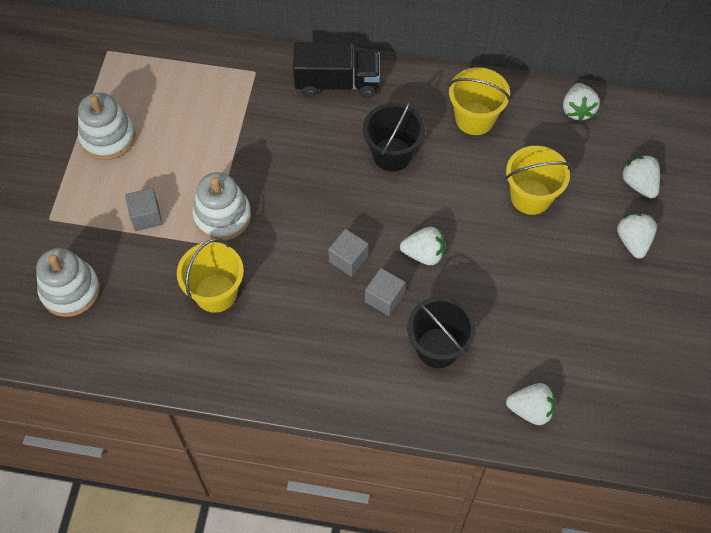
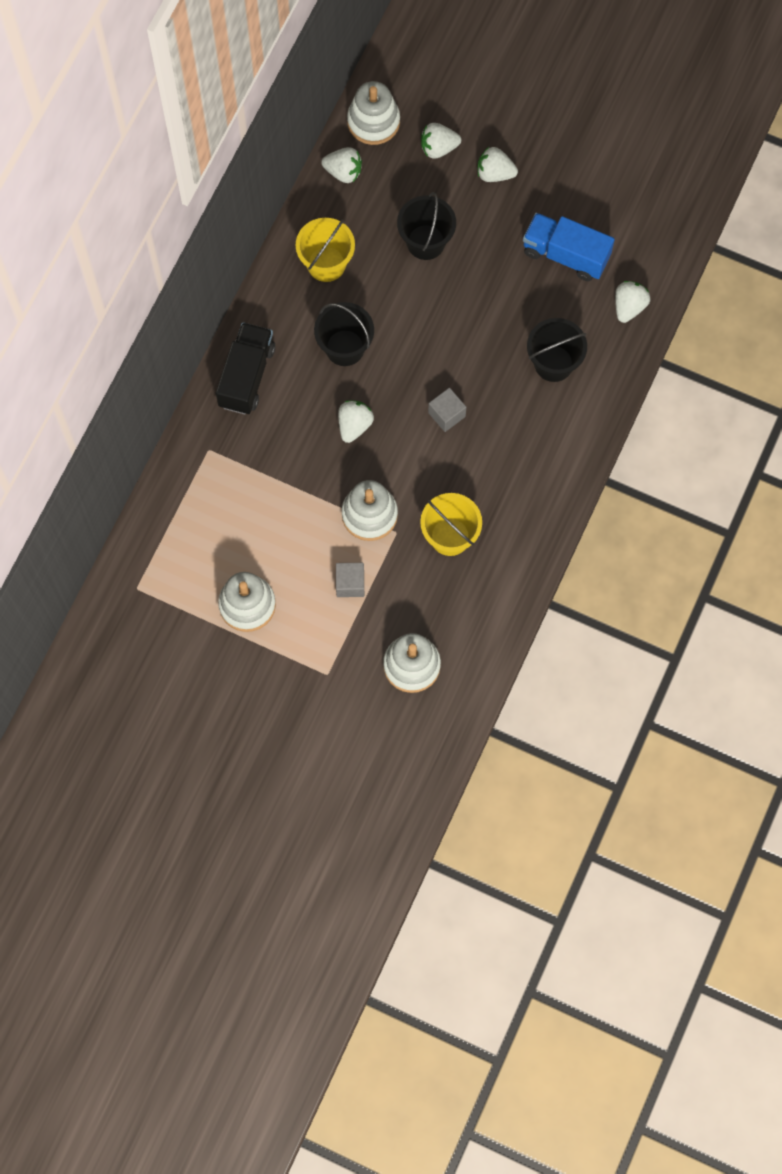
camera: 75 degrees left, 10 degrees up
(384, 298) = (494, 394): grey cube -> none
(424, 254) = (459, 349): white strawberry -> white strawberry (354, 425)
(531, 197) = (426, 242): yellow bucket -> black bucket
(567, 331) = (565, 255): none -> blue truck
(642, 122) = (373, 121): none -> white stacking toy

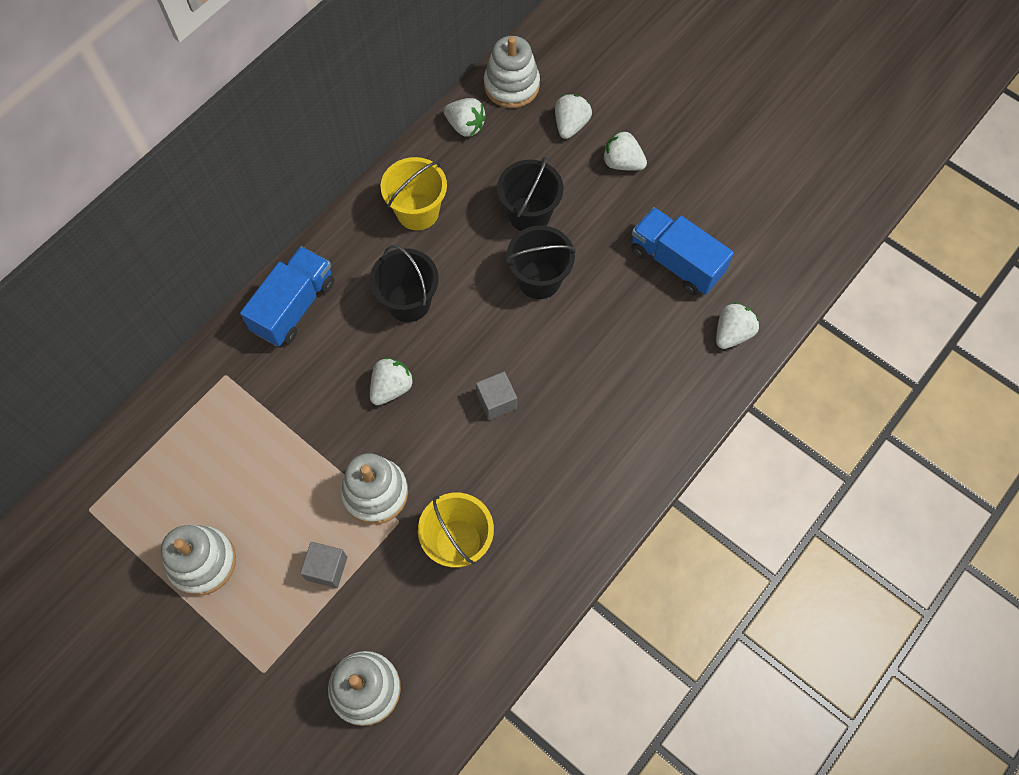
camera: 15 degrees right, 5 degrees down
(246, 376) = (294, 306): black truck -> blue truck
(438, 148) = (570, 125): white strawberry -> white strawberry turned 105 degrees clockwise
(553, 363) = (632, 374): black bucket -> black bucket (539, 279)

